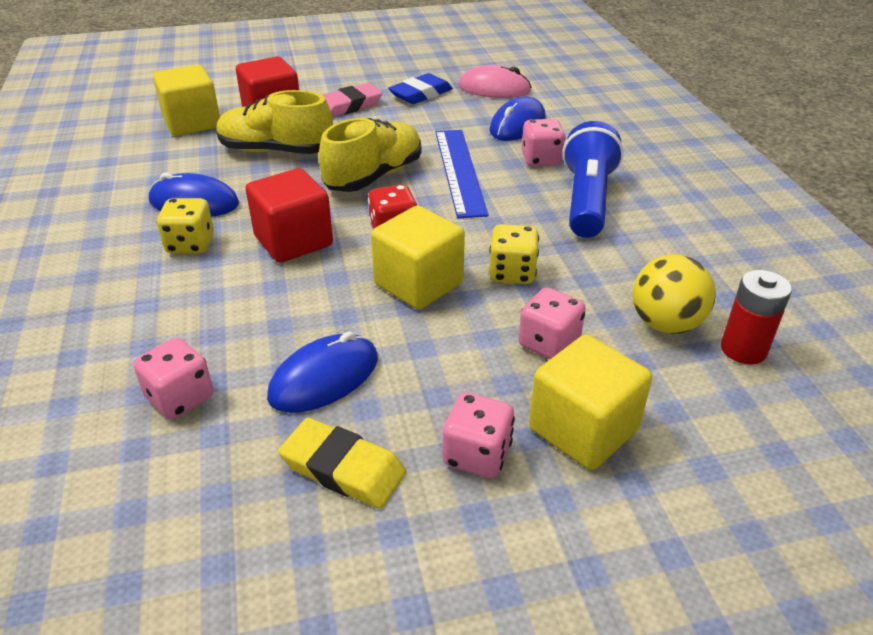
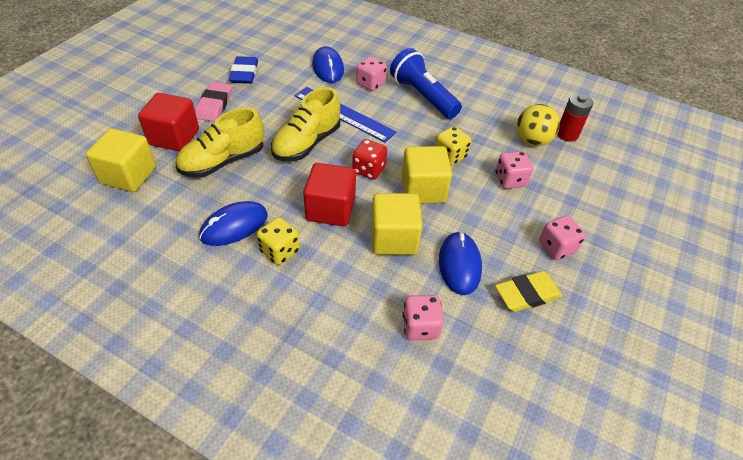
camera: 50 degrees left, 10 degrees up
(374, 176) = (307, 143): yellow shoe -> yellow shoe turned 135 degrees counterclockwise
(494, 89) = (280, 49): pink mouse -> none
(583, 429) = (570, 208): yellow cube -> yellow cube (394, 238)

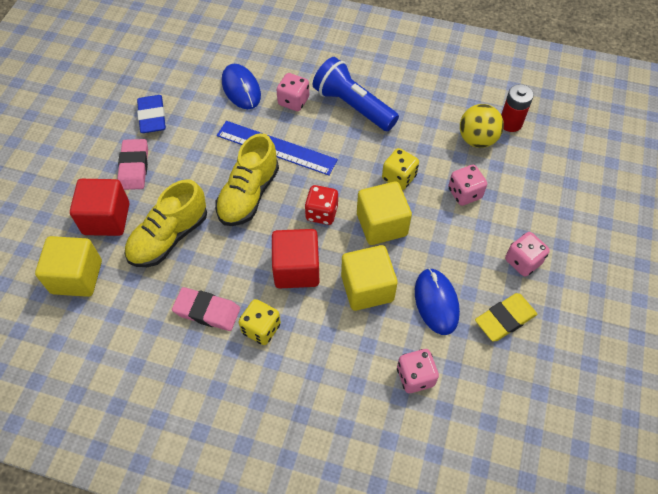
camera: 10 degrees left, 10 degrees up
(234, 226) = (207, 311): blue mouse -> pink eraser

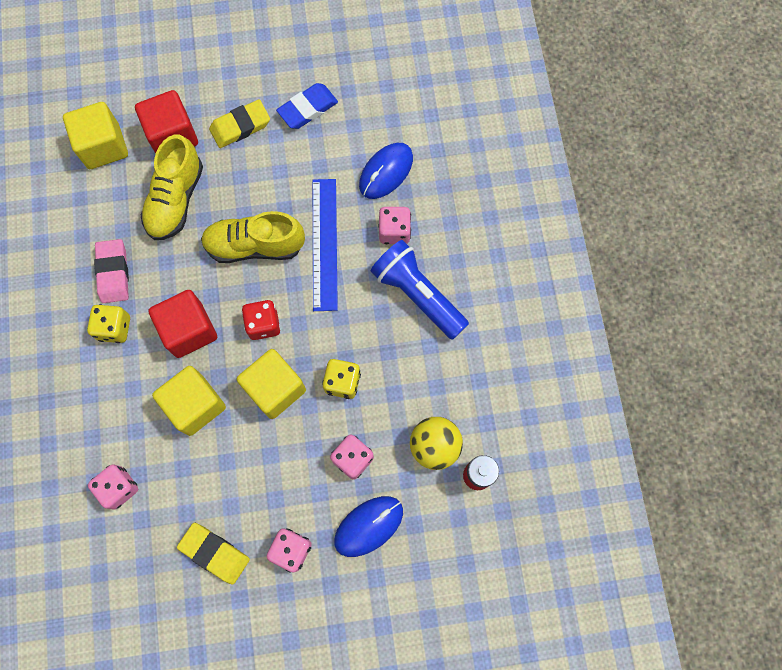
camera: 65 degrees right, 15 degrees up
(134, 167) = (240, 126): pink eraser -> yellow eraser
(169, 237) = (176, 200): yellow shoe -> yellow shoe turned 90 degrees counterclockwise
(353, 106) = (418, 295): blue flashlight -> blue flashlight turned 60 degrees counterclockwise
(436, 302) = (206, 478): blue mouse -> blue mouse (368, 526)

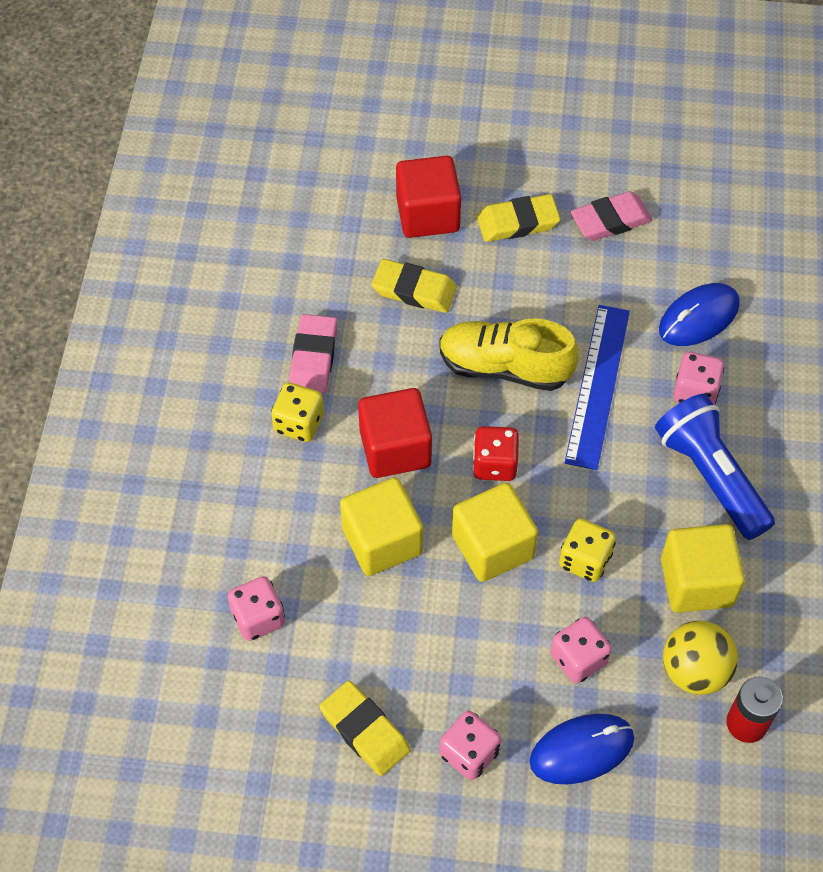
camera: 15 degrees right, 15 degrees down
(103, 146) = (336, 208): yellow cube -> yellow cube (696, 582)
(176, 200) = (414, 290): yellow shoe -> yellow eraser
(308, 109) = (610, 220): blue eraser -> pink eraser

